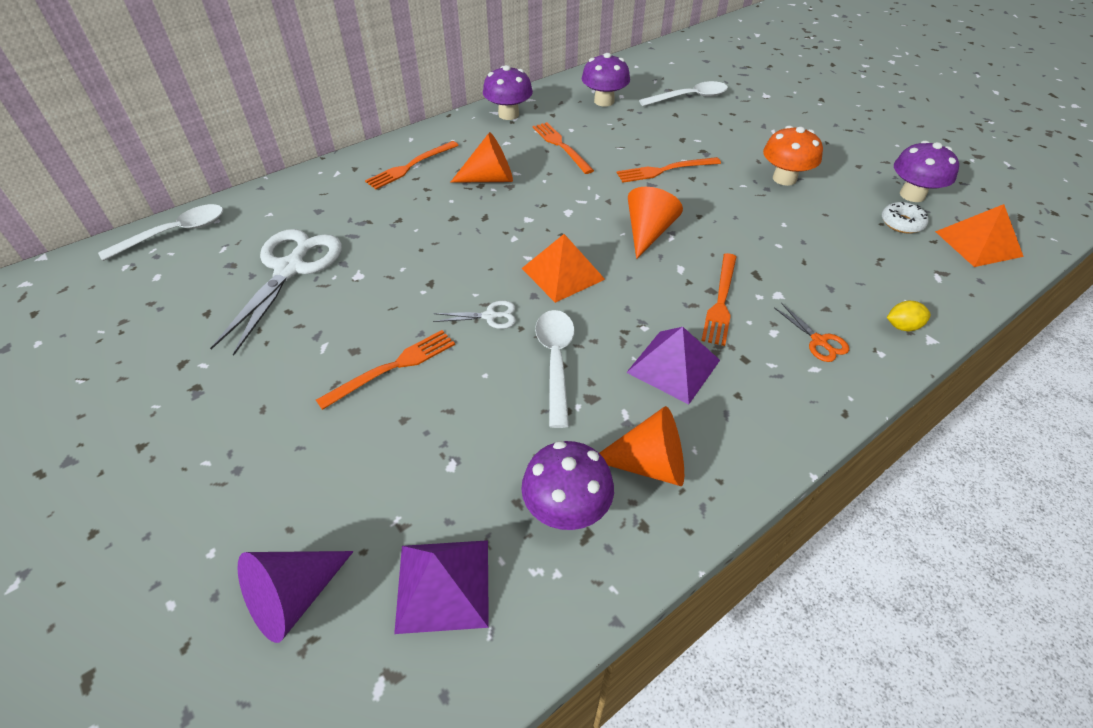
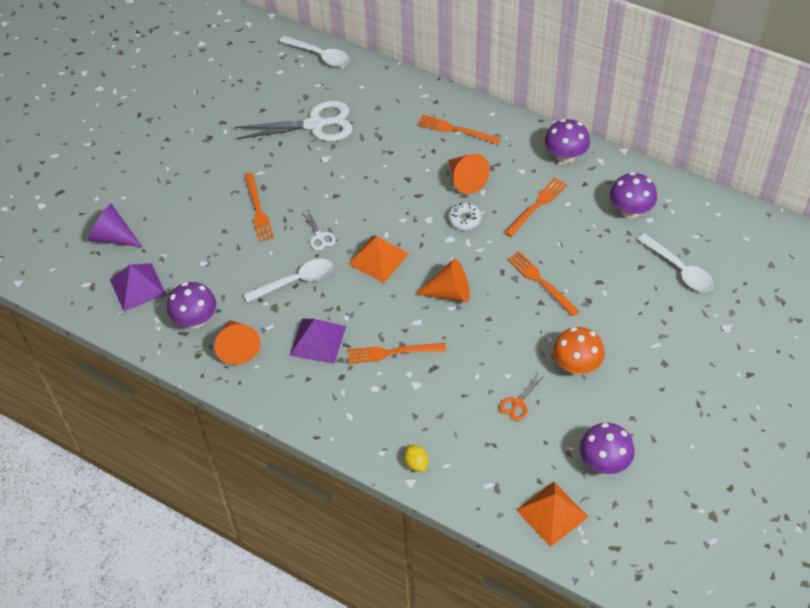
camera: 70 degrees right, 5 degrees up
(393, 367) = (258, 209): orange fork -> orange fork turned 45 degrees clockwise
(819, 341) = (377, 415): orange scissors -> orange scissors (518, 403)
(901, 223) = (553, 456): white donut -> white donut (464, 219)

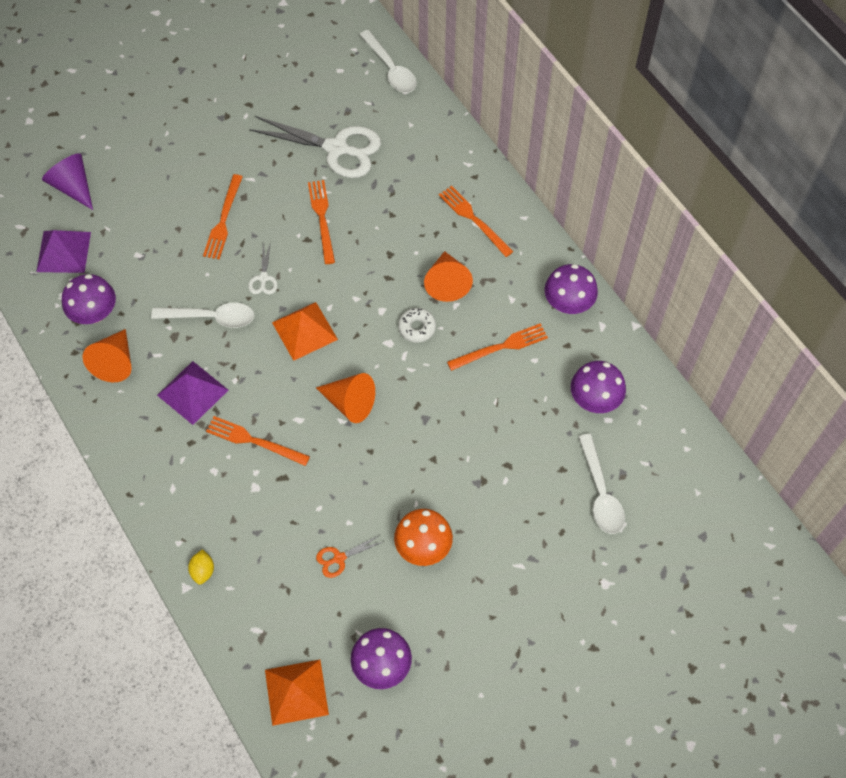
camera: 25 degrees right, 10 degrees up
(541, 282) = (448, 436): orange fork -> orange fork (322, 218)

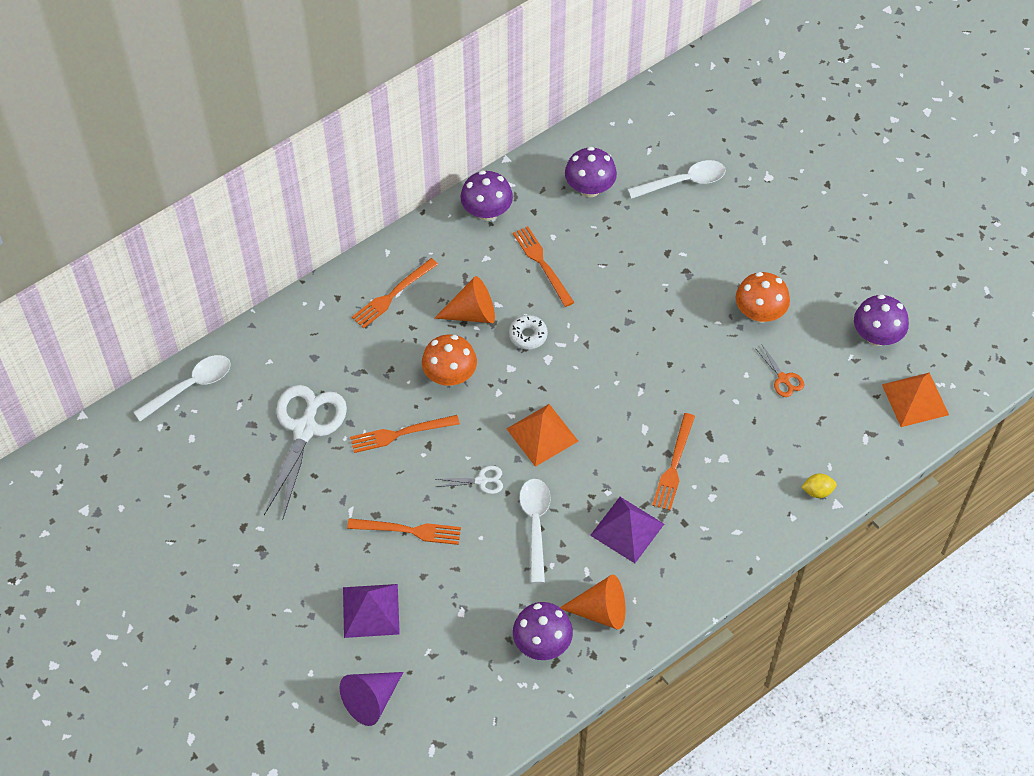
camera: 95 degrees left, 5 degrees down
(63, 252) = (463, 693): purple pyramid -> purple pyramid (371, 610)
(350, 403) = (620, 385): orange cone -> none
(379, 260) = (450, 375): none -> orange mushroom

